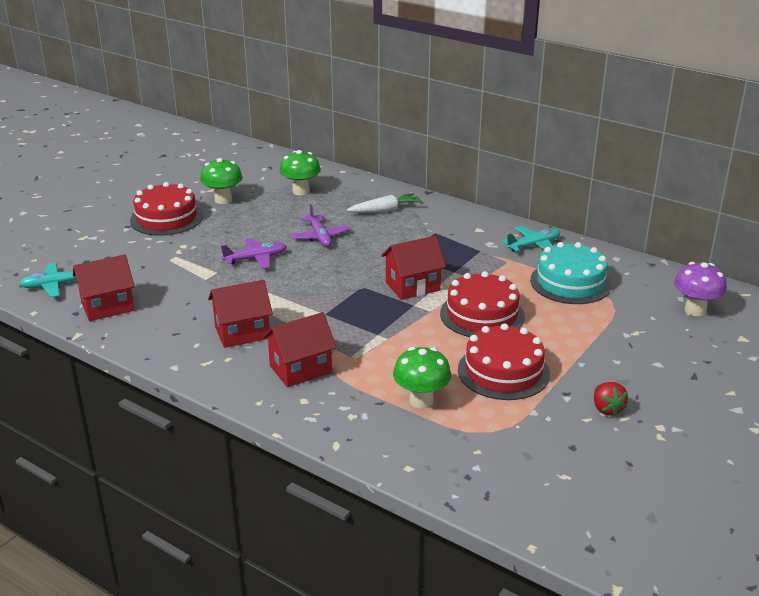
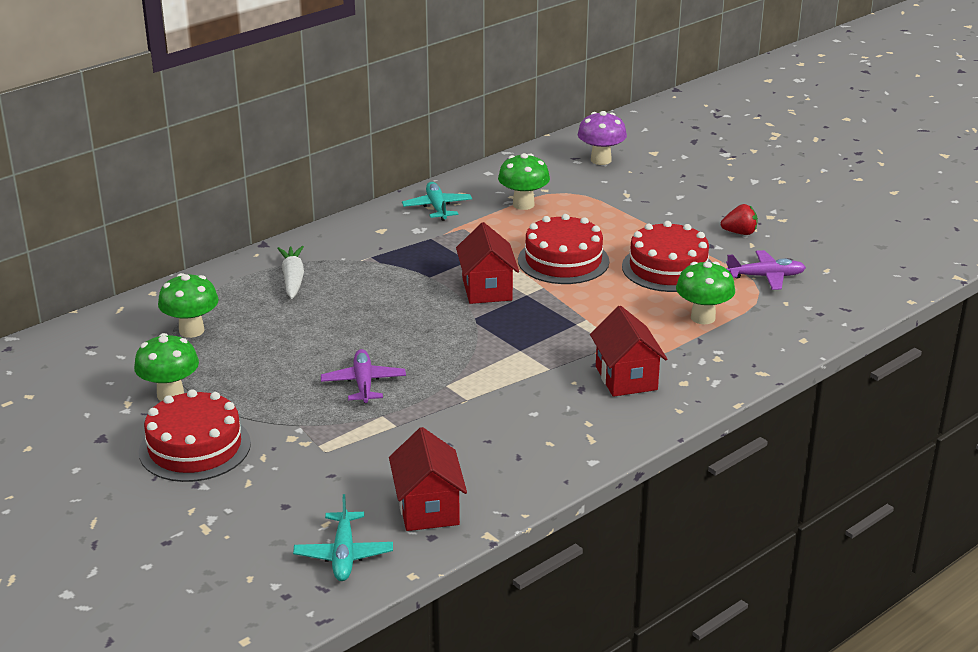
camera: 75 degrees left, 0 degrees up
(242, 333) = (537, 409): red house -> none
(320, 237) = (334, 332): purple plane -> purple plane (766, 276)
(570, 282) = (523, 204): turquoise cake -> green mushroom

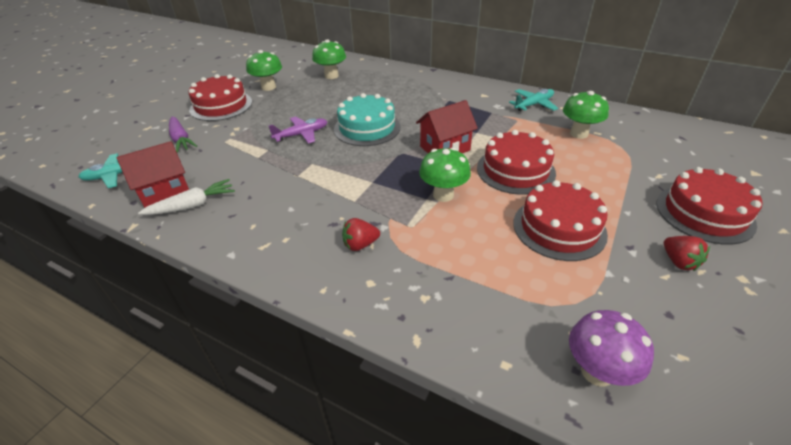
camera: 70 degrees right, 10 degrees up
(283, 492) = (181, 140): none -> purple carrot
(293, 279) = (403, 85): white carrot -> white carrot (193, 205)
(390, 330) = (367, 128): none -> turquoise cake
(601, 160) = (697, 150): purple mushroom -> purple mushroom (597, 372)
(626, 378) = (360, 244): red house -> red strawberry
(691, 197) = (704, 213): none -> red cake
(703, 317) = (491, 270): green mushroom -> green mushroom (443, 195)
(766, 276) = (611, 302): purple plane -> none

